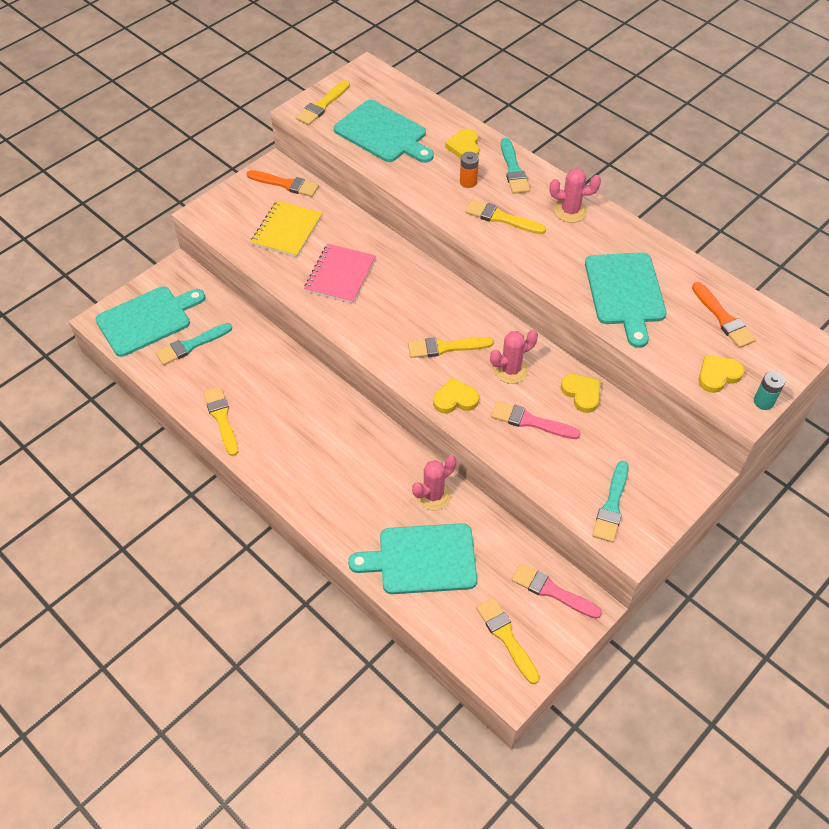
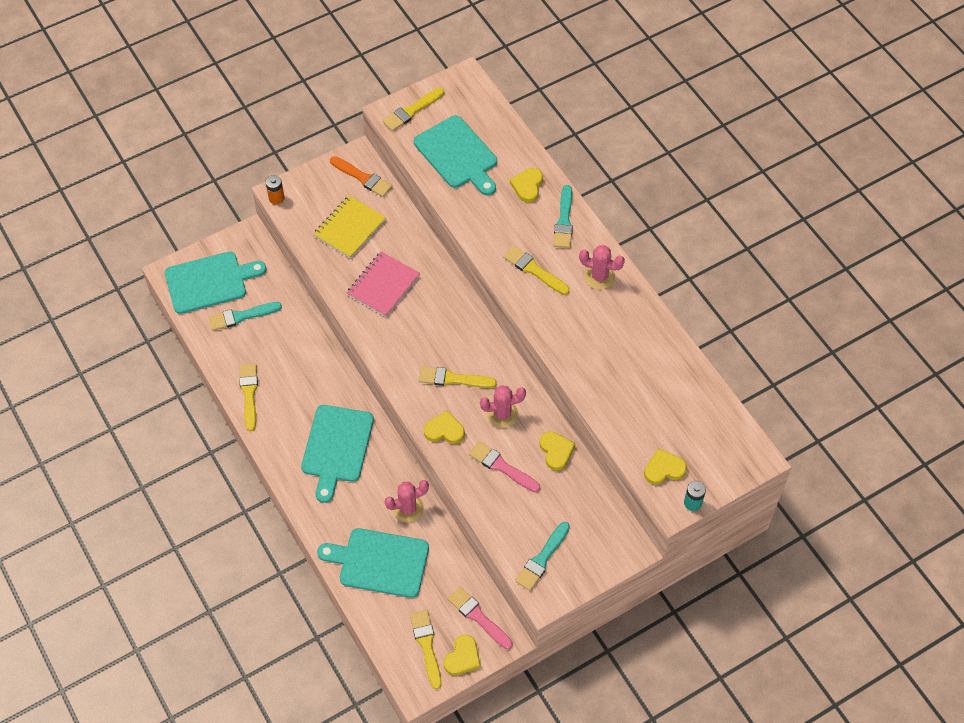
camera: 15 degrees right, 5 degrees up
(468, 182) = (517, 225): orange battery -> orange battery (276, 198)
(551, 640) = (462, 657): none -> yellow heart
(625, 292) = (616, 371): turquoise cutting board -> turquoise cutting board (337, 447)
(723, 318) = (692, 416): orange brush -> none

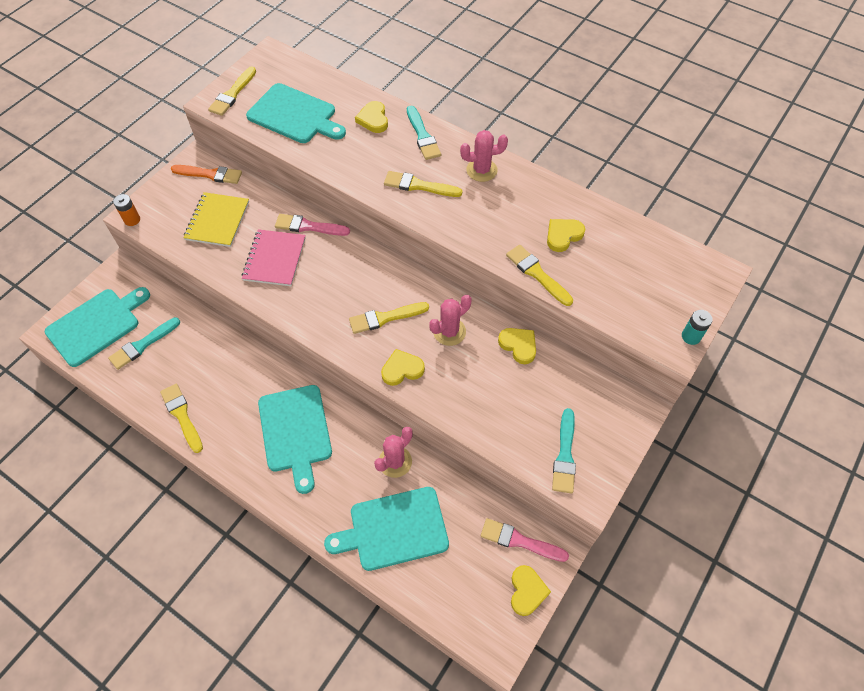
camera: 25 degrees left, 0 degrees up
(426, 645) = (485, 596): yellow brush -> yellow brush (537, 274)
(502, 466) = (476, 381): pink brush -> pink brush (308, 226)
(664, 469) = (645, 316): yellow heart -> yellow heart (563, 236)

